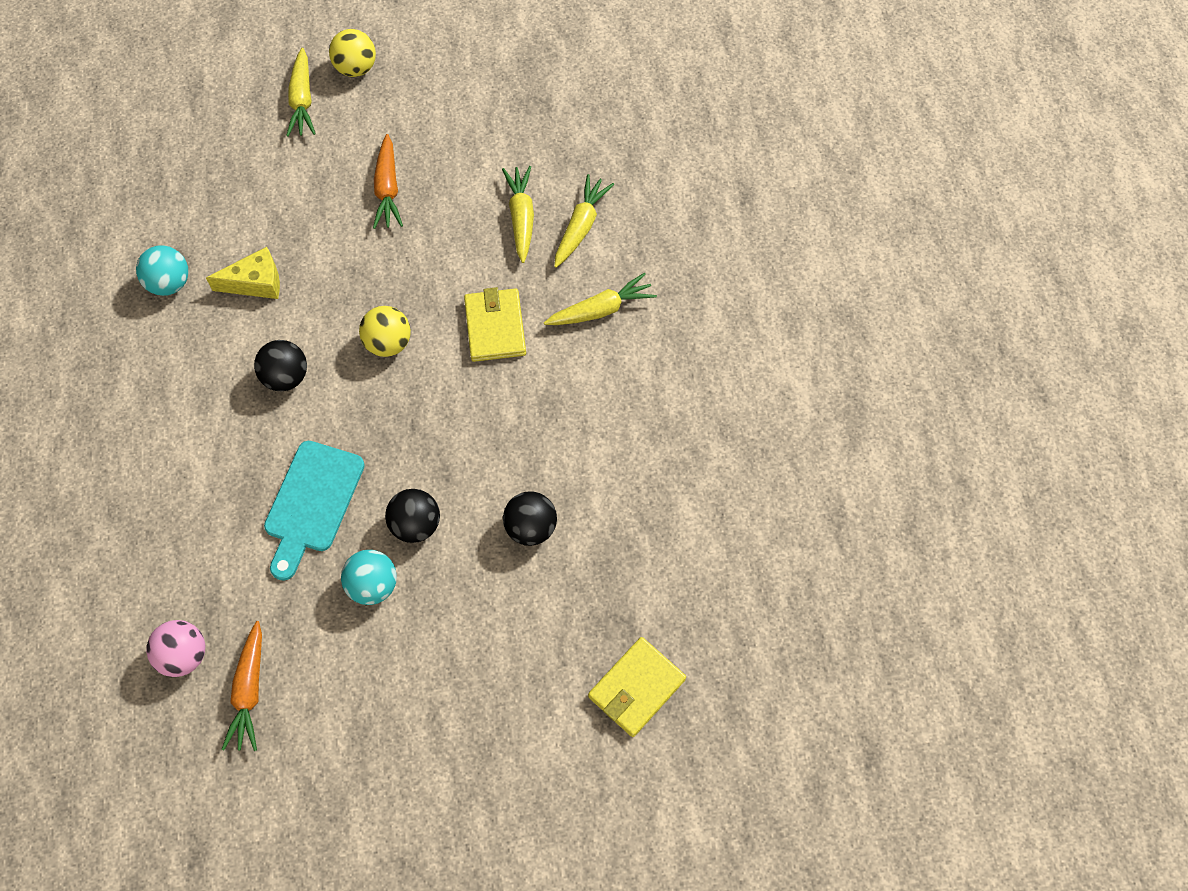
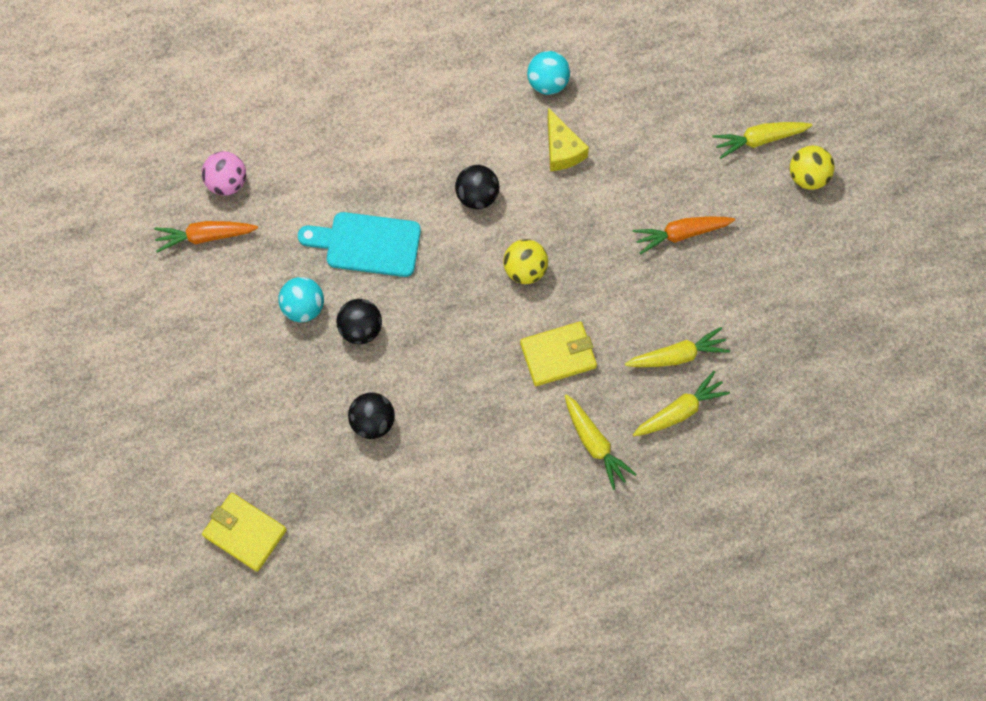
camera: 80 degrees right, 5 degrees up
(581, 226) = (680, 410): yellow carrot -> yellow carrot turned 45 degrees counterclockwise

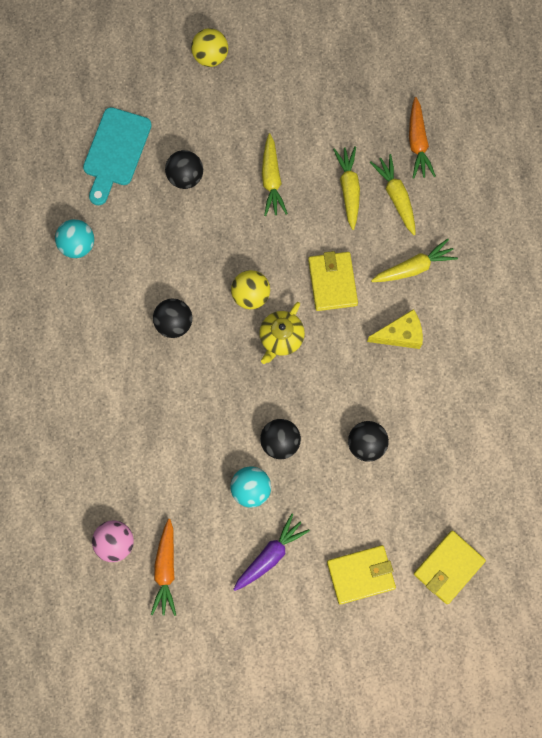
camera: 80 degrees left, 5 degrees up
(224, 438) = (361, 575): none -> yellow wallet
(234, 339) = (270, 555): none -> purple carrot
(367, 244) = (201, 425): turquoise cutting board -> turquoise cutting board (115, 151)
(481, 310) = (281, 338): none -> yellow teapot
(562, 149) = (145, 245): yellow cheese -> yellow cheese (400, 334)
(652, 176) = (185, 177): none -> black ball
(680, 234) = (242, 165): orange carrot -> orange carrot (417, 143)
(759, 140) = (169, 86): yellow carrot -> yellow carrot (271, 180)

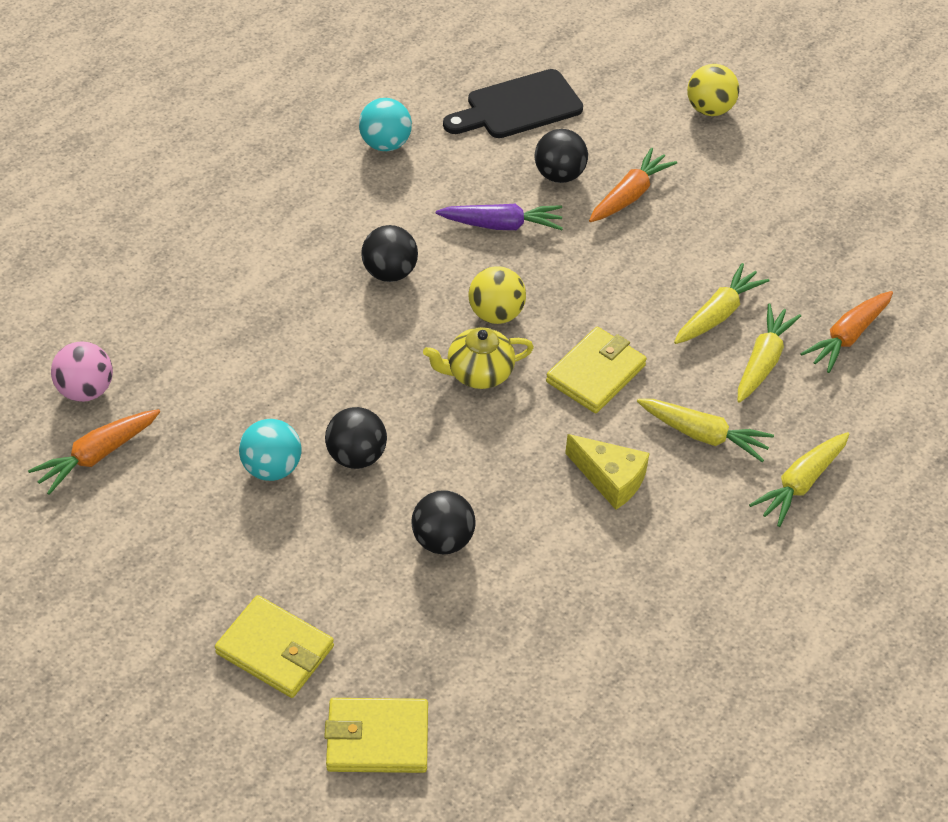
camera: 45 degrees right, 25 degrees down
(115, 151) = (518, 107): turquoise cutting board -> black cutting board
(232, 155) = (630, 195): none -> orange carrot
(270, 555) = (211, 541): purple carrot -> purple carrot (502, 225)
(271, 180) = (644, 244): yellow carrot -> yellow carrot (800, 484)

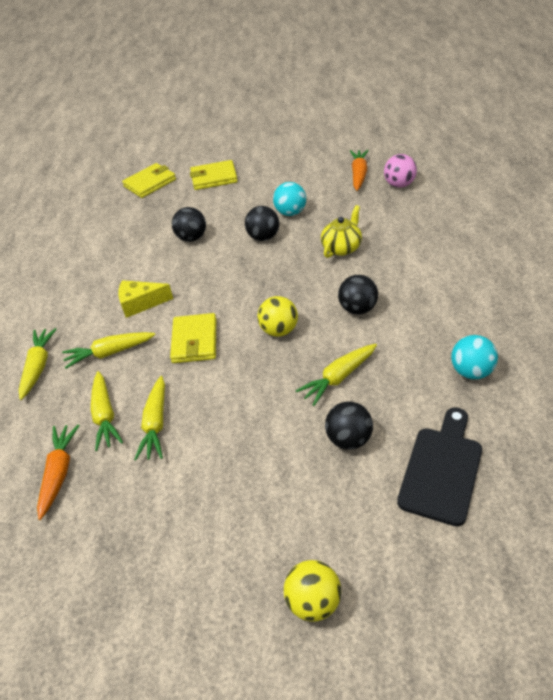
camera: 145 degrees right, 5 degrees down
(478, 373) = (253, 299): yellow teapot -> yellow teapot (342, 248)
(502, 225) = (338, 378): purple carrot -> yellow carrot
(630, 195) = (289, 463): orange carrot -> none

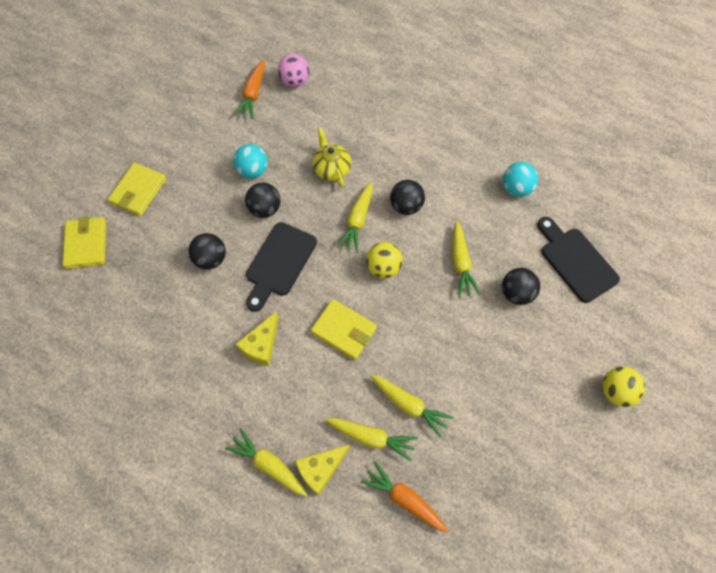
camera: 60 degrees left, 20 degrees up
(54, 399) = (320, 469): none -> yellow cheese
(109, 353) = (302, 400): yellow carrot -> yellow carrot (357, 221)
(222, 271) = (279, 263): none -> black cutting board
(359, 174) = (253, 94): orange carrot -> orange carrot turned 120 degrees counterclockwise

